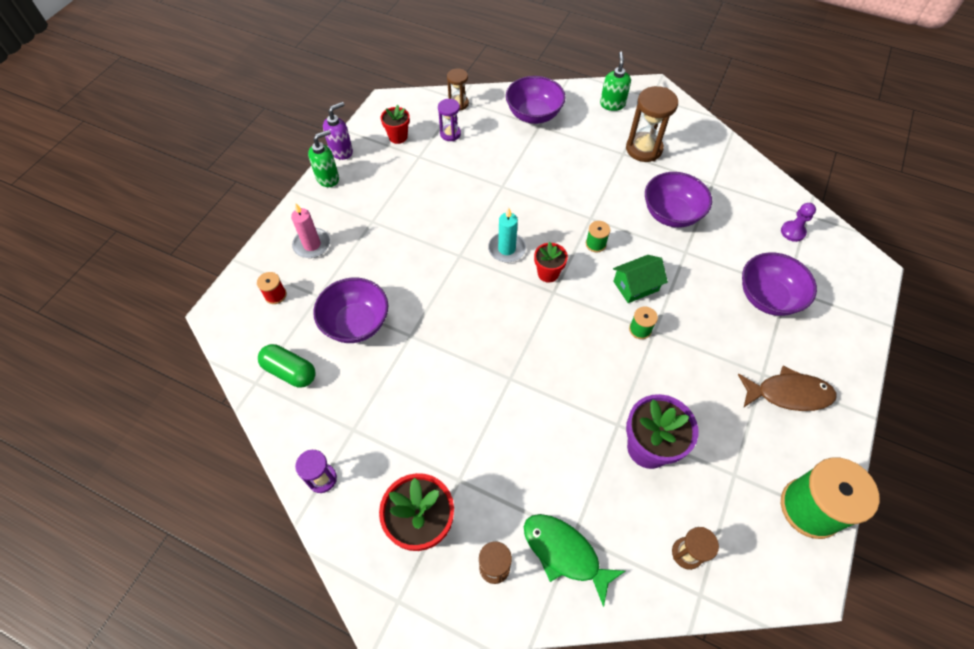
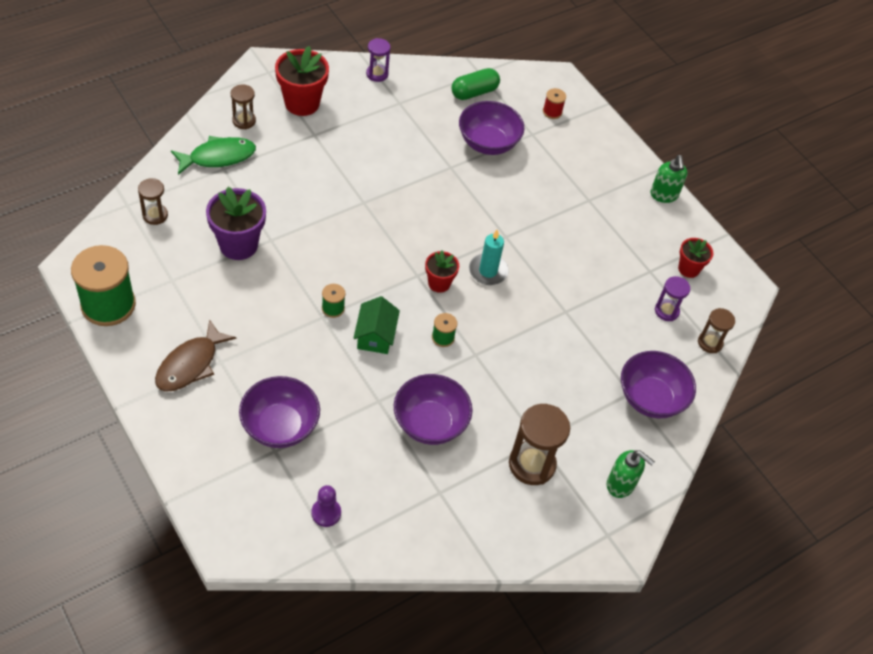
camera: 115 degrees right, 5 degrees down
(312, 245) = (589, 152): pink candle -> none
(341, 151) = (695, 219): purple soap dispenser -> none

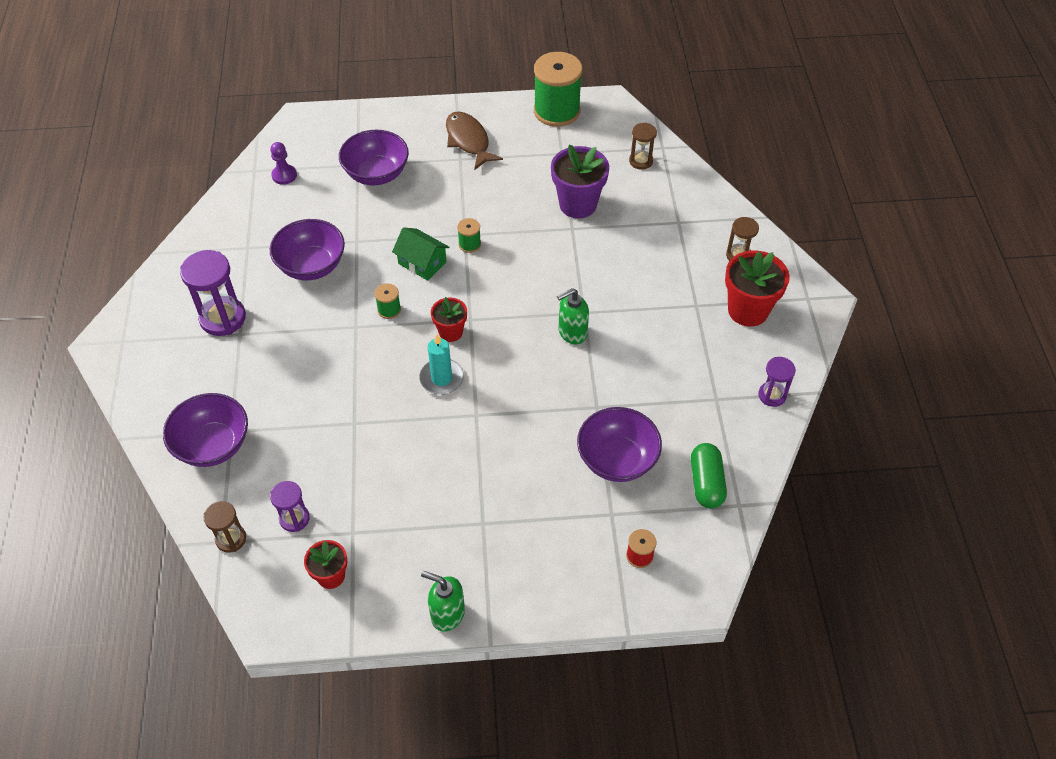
camera: 125 degrees right, 0 degrees up
(218, 157) = (695, 222): green fish -> none
(532, 464) = (223, 318): brown hourglass -> purple hourglass
(621, 484) = (155, 374): green soap dispenser -> green soap dispenser (572, 333)

